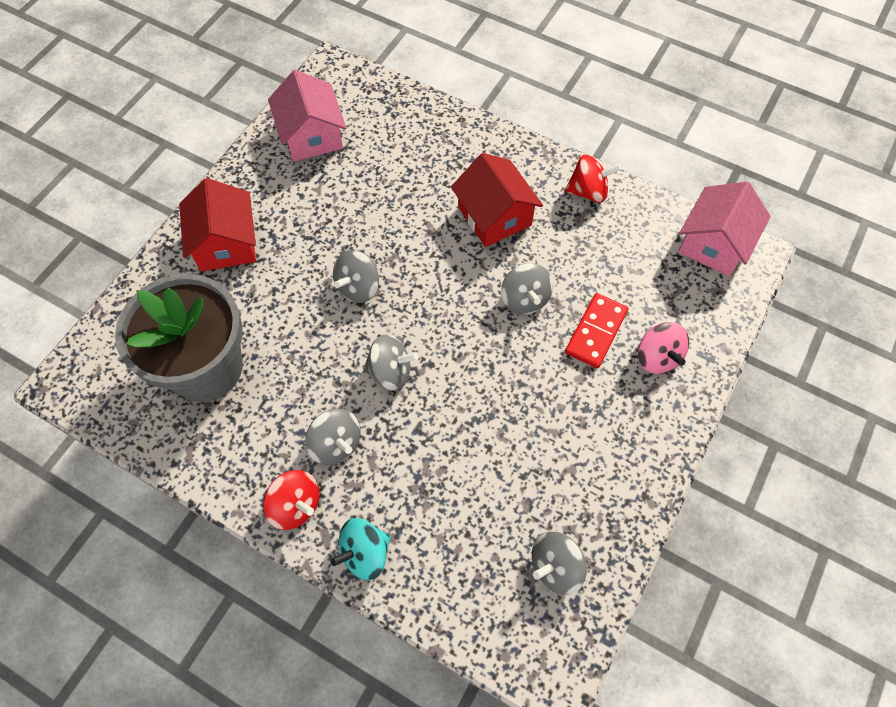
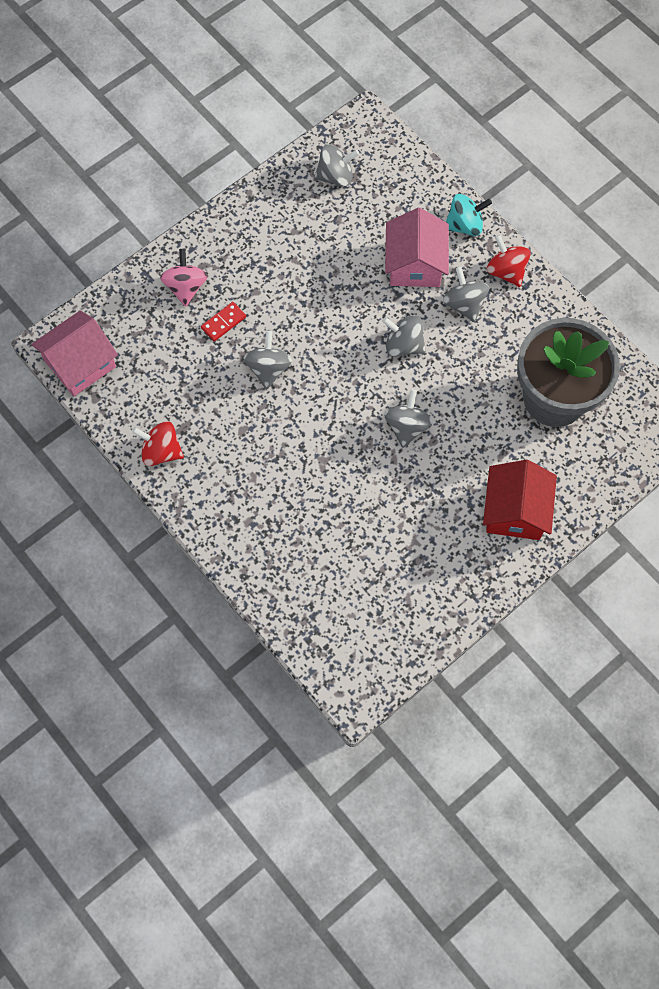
camera: 160 degrees left, 5 degrees up
(312, 135) = (402, 608): pink house -> pink house (415, 264)
(358, 287) = (407, 427): grey spinning top -> grey spinning top turned 45 degrees counterclockwise
(494, 216) = (259, 455): red house -> none
(595, 332) = (223, 322): red domino -> red domino, size x0.66

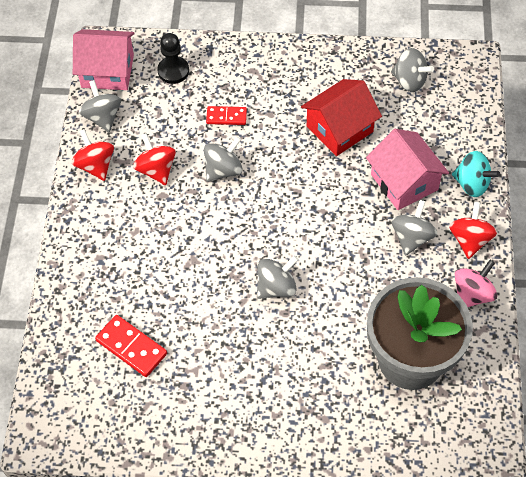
camera: 45 degrees right, 10 degrees down
(137, 318) = (173, 71): none -> black pawn
(186, 287) = (227, 75): pink spinning top -> pink spinning top (472, 294)
(215, 413) = (156, 170): none -> red spinning top
(349, 567) = (131, 347): none -> red domino
(403, 345) = (335, 230): grey spinning top -> grey spinning top (103, 117)
(415, 264) = (404, 182): pink house -> pink house turned 75 degrees counterclockwise
(515, 511) = (291, 414): red house -> red house (339, 129)

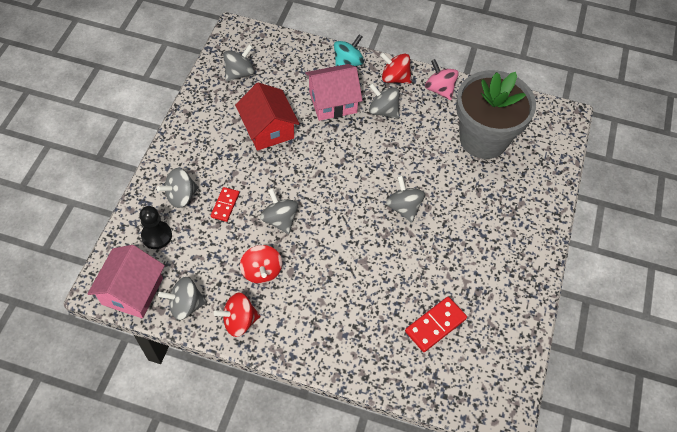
camera: 80 degrees left, 0 degrees up
(156, 170) = (262, 271): red spinning top -> red spinning top turned 90 degrees counterclockwise
(225, 77) = (181, 196): none -> grey spinning top

